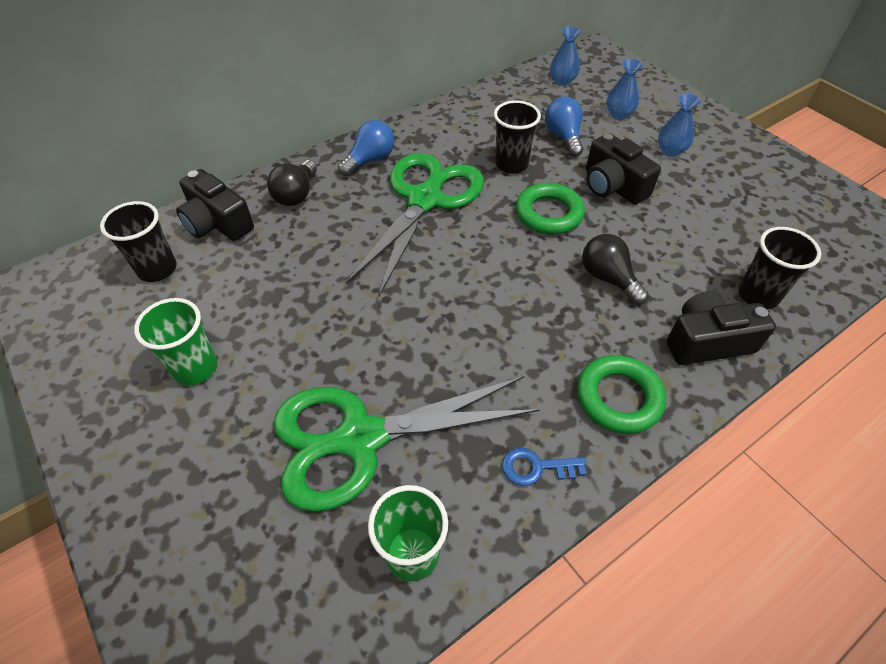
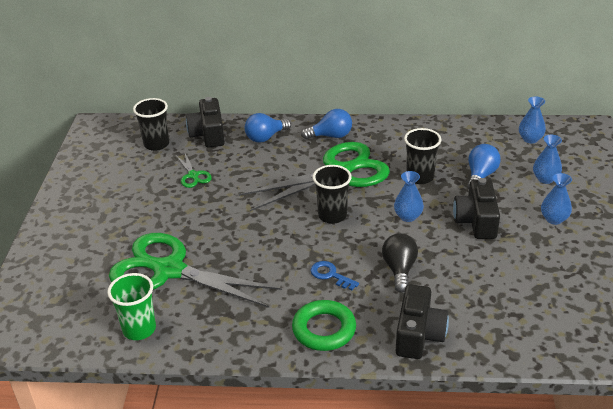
camera: 40 degrees right, 15 degrees down
(195, 368) = (128, 199): green cup -> none
(255, 287) = (193, 175): none -> green scissors
(296, 195) = (265, 137): black light bulb -> blue light bulb
(536, 467) = (238, 332): blue key -> blue key (330, 275)
(548, 214) = (408, 216): green ring -> blue vase
(707, 341) = (418, 334): black camera -> black camera turned 75 degrees clockwise
(757, 295) = (492, 331): black cup -> black cup (332, 215)

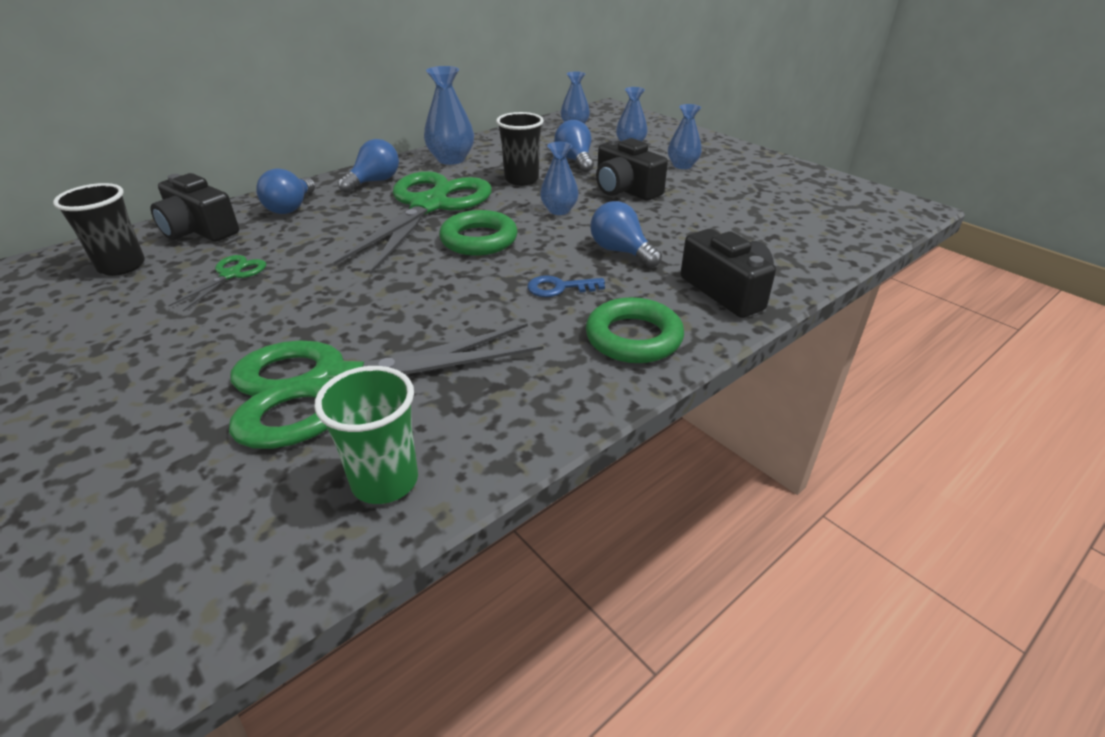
camera: 45 degrees left, 0 degrees up
(193, 175) = (231, 274): green scissors -> green scissors turned 90 degrees counterclockwise
(332, 215) = (479, 240): black cup -> green ring
(399, 136) = (451, 159): none -> blue vase
(399, 270) = (621, 251): black light bulb -> blue light bulb

